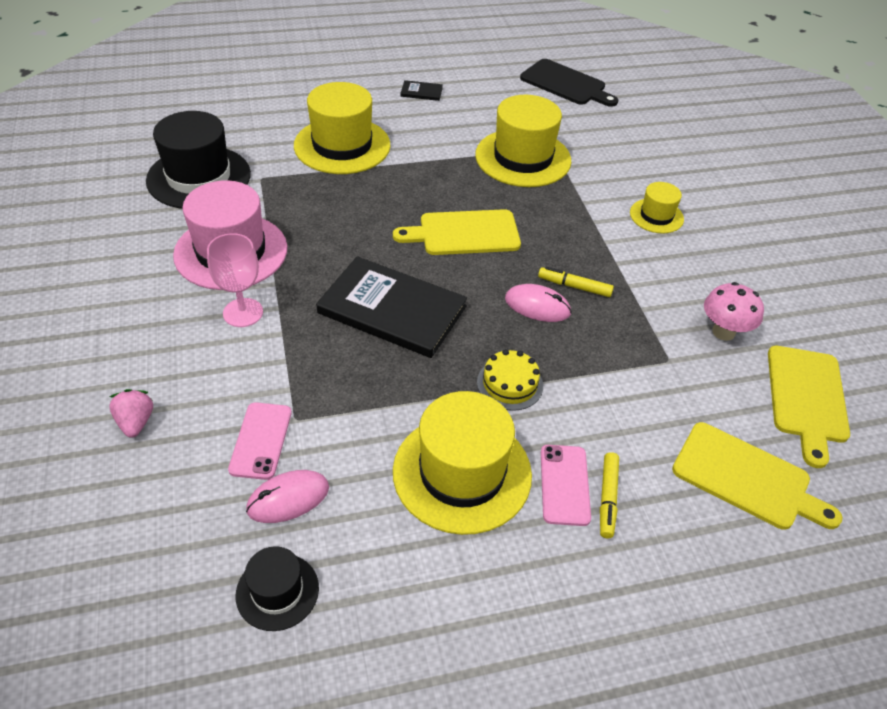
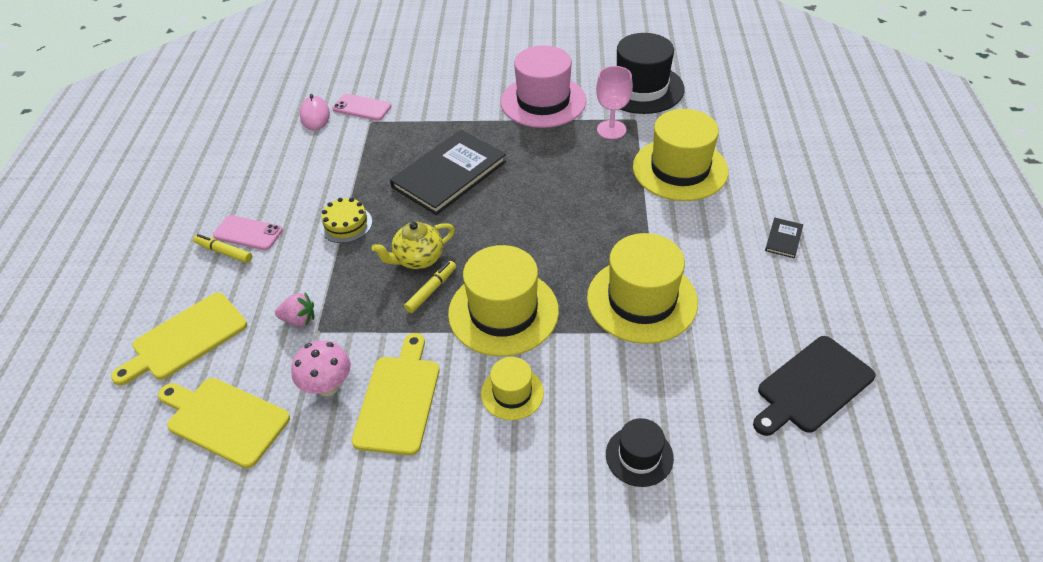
camera: 110 degrees right, 0 degrees up
(136, 422) = (401, 64): pink strawberry -> pink strawberry (299, 320)
(243, 312) = (475, 105): pink goblet -> pink goblet (611, 130)
(277, 591) = (261, 109): black hat -> black hat (639, 456)
(462, 473) = (288, 186): yellow hat -> yellow hat (503, 312)
(464, 233) = (528, 230): yellow cutting board -> yellow cutting board (399, 399)
(537, 306) = (418, 259): pink mouse -> yellow teapot

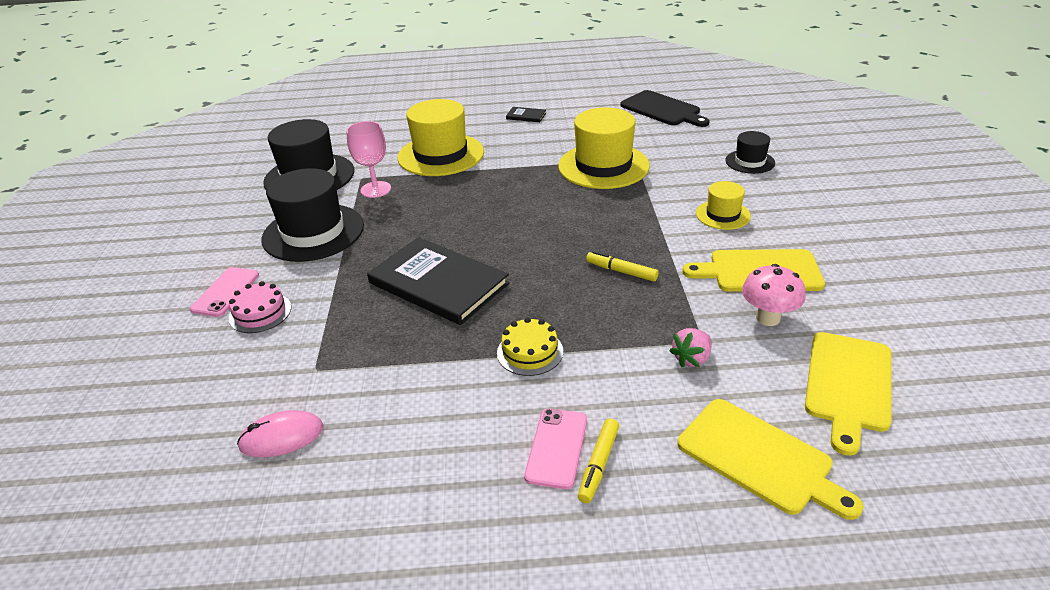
camera: 95 degrees left, 10 degrees down
(299, 320) = (692, 359): pink strawberry -> pink strawberry turned 135 degrees counterclockwise
(362, 107) = (277, 385): pink phone -> pink phone (225, 292)
(418, 259) = (579, 286): yellow teapot -> none
(441, 90) = (260, 313): none -> pink cake
(503, 312) = (636, 227): yellow hat -> none
(543, 101) = (313, 232): pink hat -> black hat

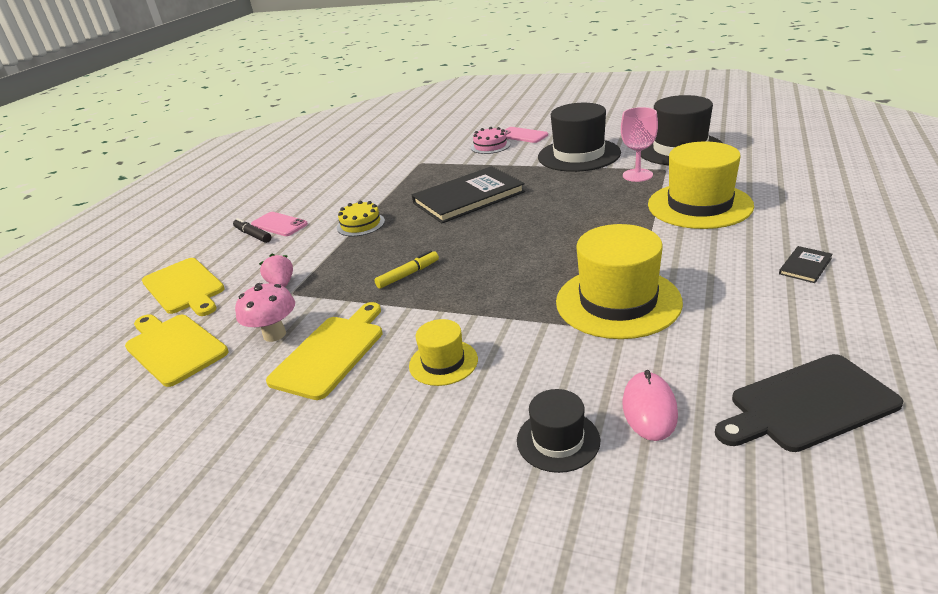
camera: 115 degrees right, 5 degrees down
(281, 437) = (377, 158): pink mouse -> pink mouse (649, 409)
(599, 464) = (253, 235): yellow marker -> black marker
(760, 458) = (184, 287): yellow cutting board -> yellow cutting board turned 105 degrees counterclockwise

